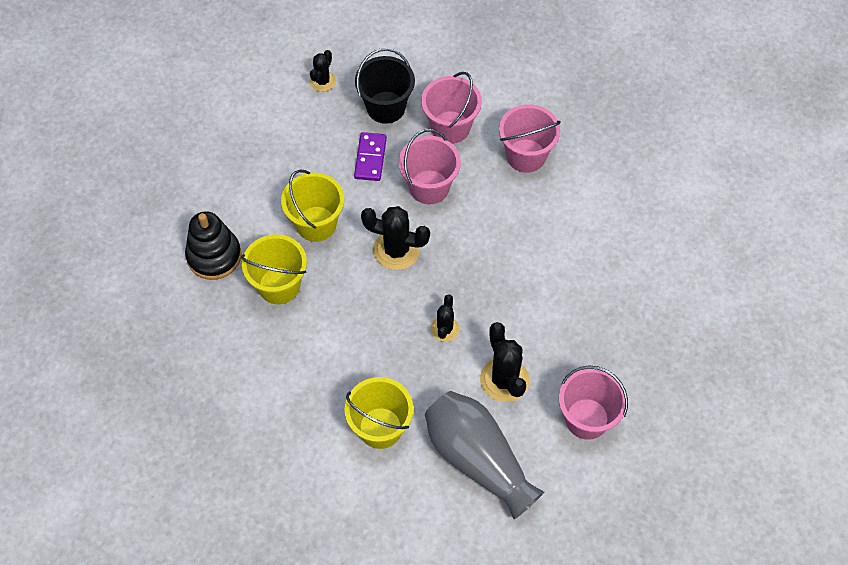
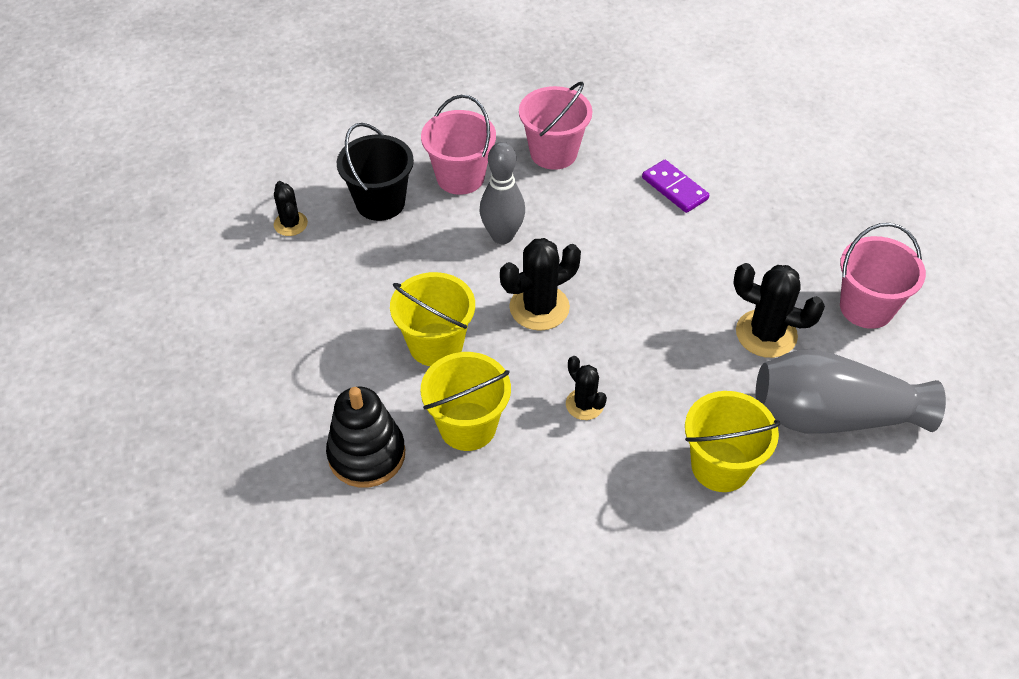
camera: 45 degrees left, 10 degrees down
(370, 158) = (418, 252): purple domino -> purple domino (674, 188)
(429, 187) = (502, 236): pink bucket -> grey bowling pin
(444, 329) = (665, 336): black cactus -> black cactus (584, 404)

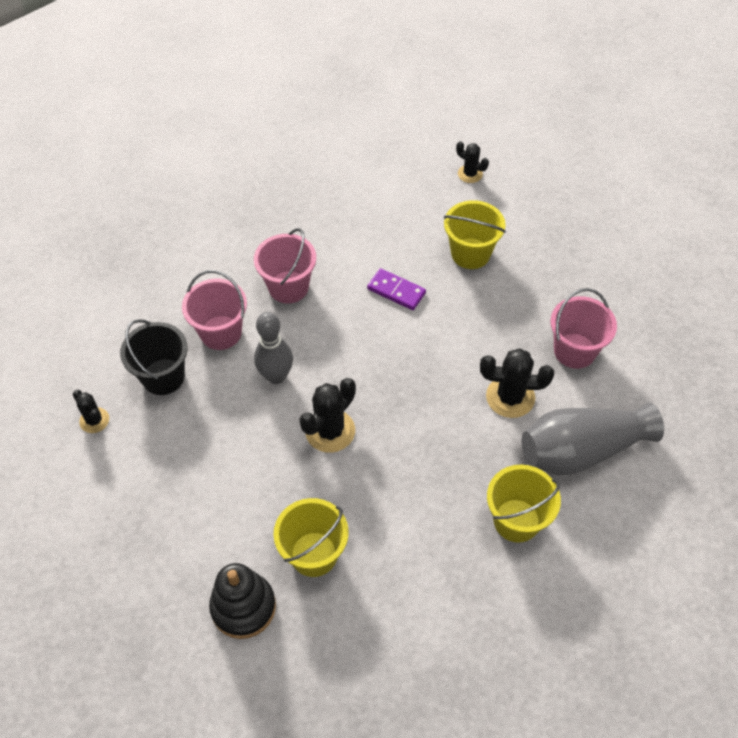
camera: 20 degrees left, 5 degrees up
(436, 344) = (260, 491): yellow bucket -> yellow bucket (470, 253)
(584, 404) = (397, 504): black cactus -> black cactus (470, 174)

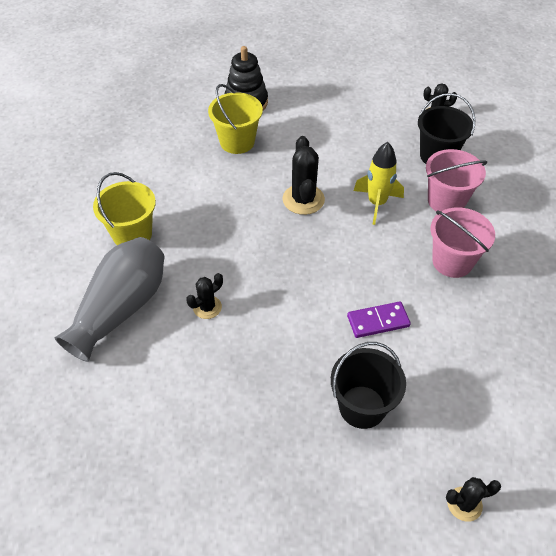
camera: 135 degrees right, 5 degrees down
(276, 376) = (376, 203): grey bowling pin -> yellow rocket
(470, 253) = (362, 407): yellow bucket -> black bucket
(510, 397) = (207, 307): black cactus -> black cactus, size x0.60
(574, 351) = (188, 385): pink bucket -> none

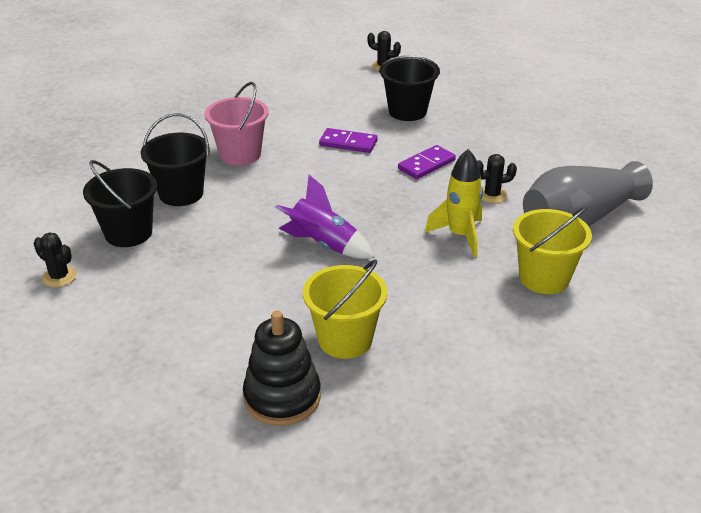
camera: 150 degrees left, 15 degrees down
(286, 323) = (426, 165): none -> purple domino
(303, 199) = (323, 245): black cactus -> purple rocket
(376, 203) = (251, 215): yellow rocket -> yellow rocket (460, 235)
(446, 201) = (181, 193): pink bucket -> black bucket

